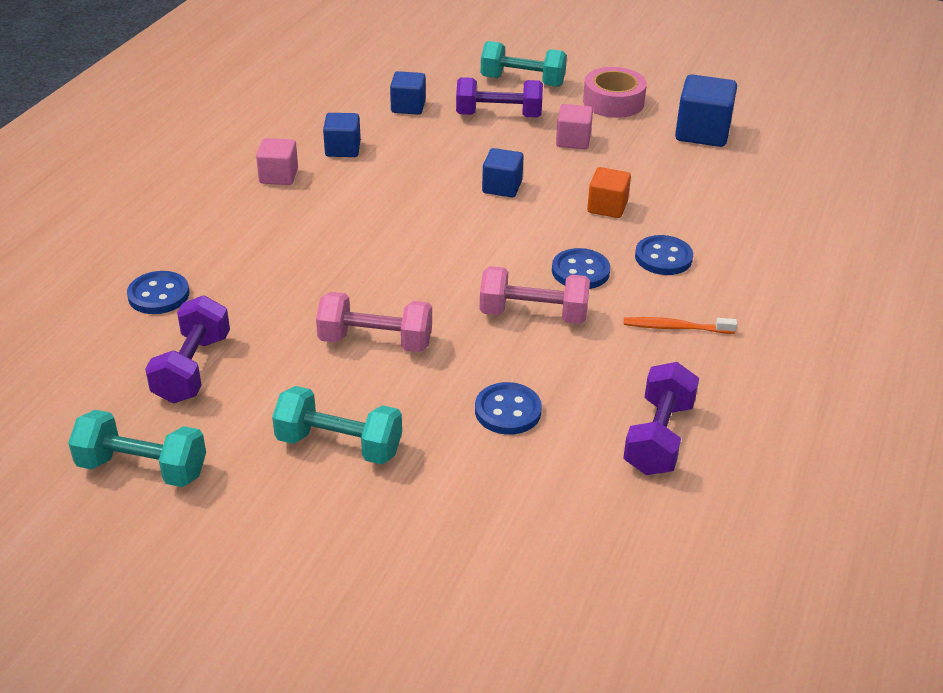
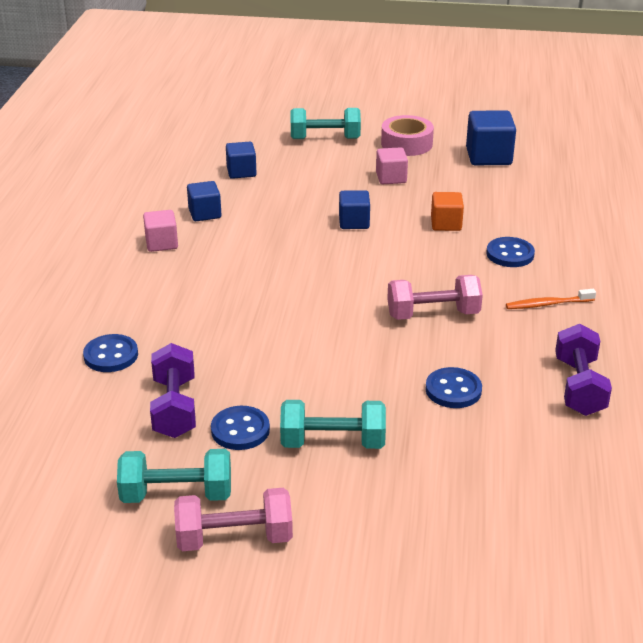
camera: 15 degrees left, 5 degrees down
(375, 341) = (317, 358): pink dumbbell -> pink dumbbell (234, 538)
(498, 116) = (320, 168): purple dumbbell -> none
(580, 271) = (451, 275): blue button -> blue button (240, 430)

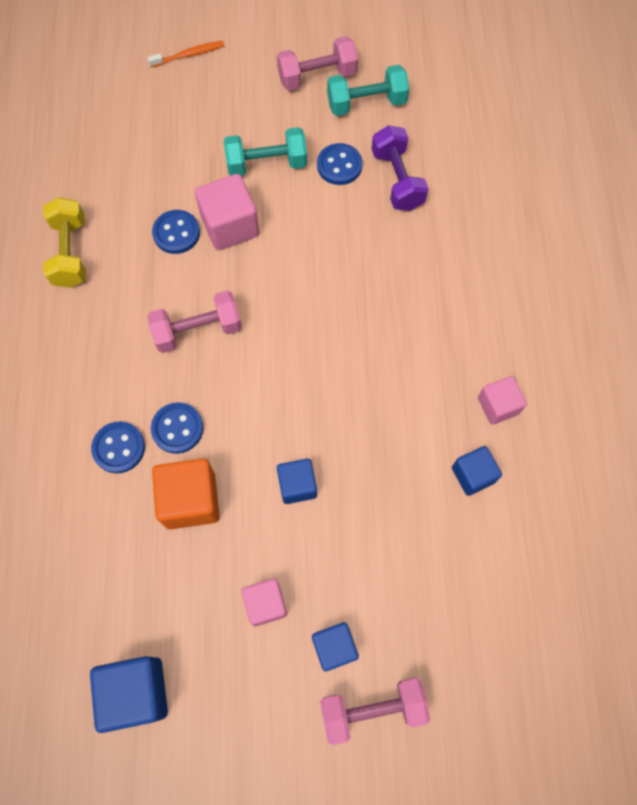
camera: 170 degrees right, 35 degrees up
(111, 355) = (473, 230): blue button -> blue button (177, 428)
(241, 172) = (461, 585): blue cube -> blue cube (334, 647)
(325, 139) = (372, 709): turquoise dumbbell -> pink dumbbell
(388, 389) = (230, 226): none -> pink cube
(406, 144) = (253, 714): pink tape -> none
(446, 224) = (190, 500): orange cube -> orange cube, size x1.57
(547, 304) = (86, 364): orange toothbrush -> orange toothbrush (189, 55)
(579, 387) = (70, 253): purple dumbbell -> yellow dumbbell

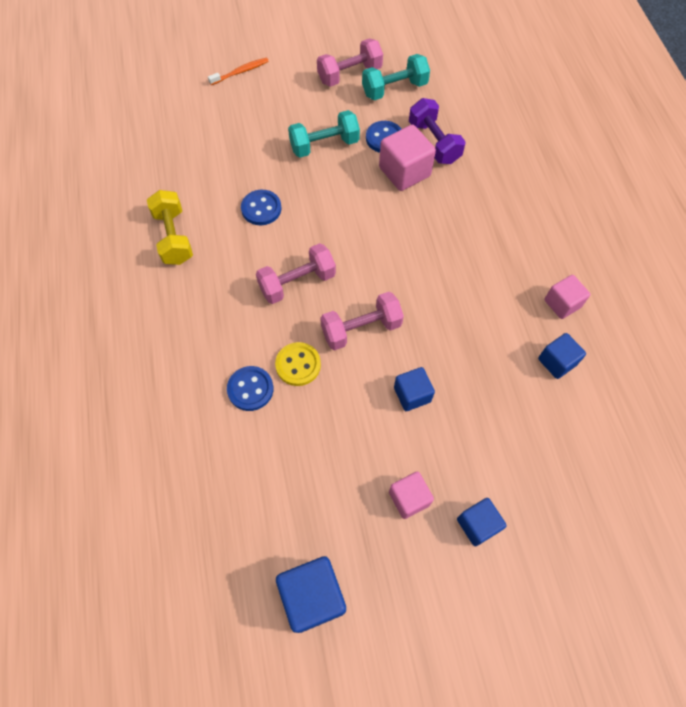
camera: 10 degrees left, 5 degrees down
(177, 428) = (298, 365): blue button -> yellow button
(190, 500) = (323, 422): orange cube -> none
(230, 226) = (305, 197): pink cube -> pink cube (404, 172)
(372, 709) = (524, 572): pink dumbbell -> pink dumbbell (361, 329)

